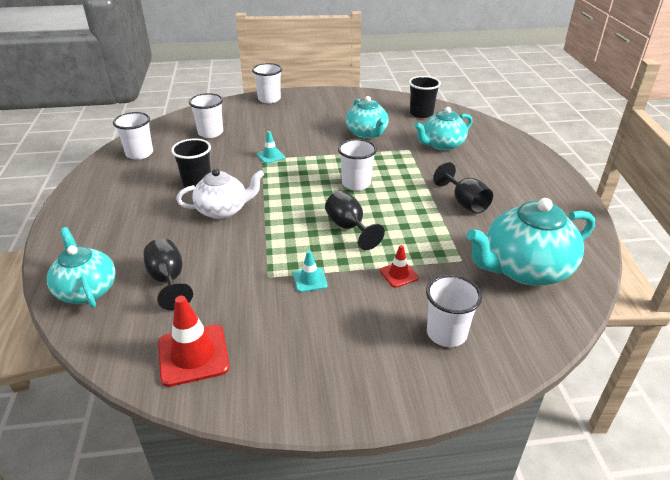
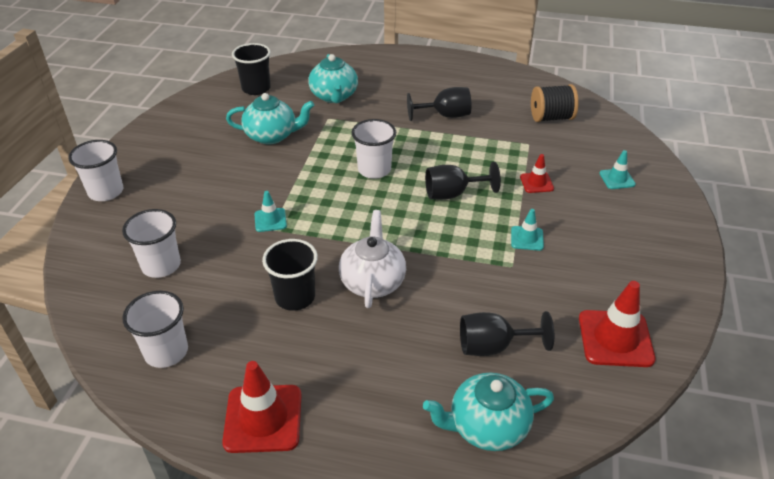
camera: 70 degrees left, 5 degrees up
(91, 197) = (263, 418): none -> red traffic cone
(446, 333) = (617, 179): white cup -> turquoise traffic cone
(524, 269) = (551, 118): turquoise teapot -> black spool

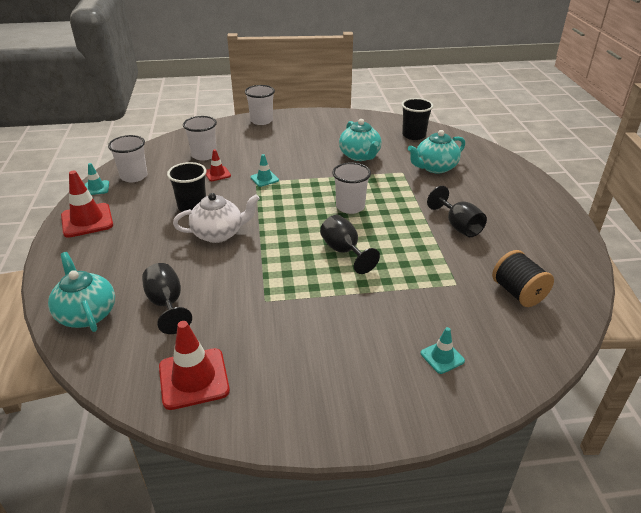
camera: 70 degrees right, 5 degrees down
(527, 238) = (306, 304): turquoise traffic cone -> turquoise traffic cone (96, 188)
(536, 183) = (394, 298): red traffic cone -> red traffic cone (217, 174)

